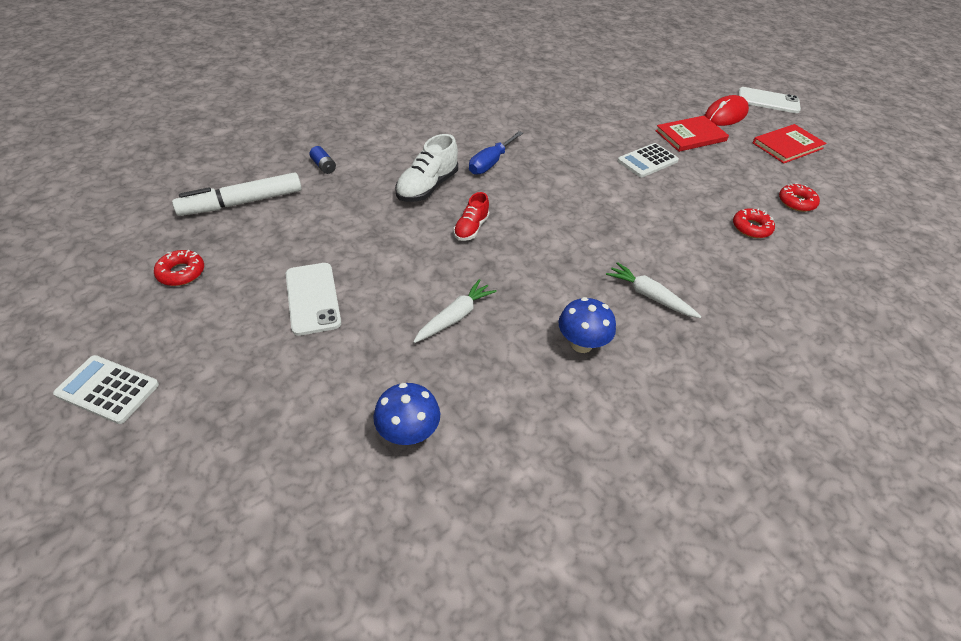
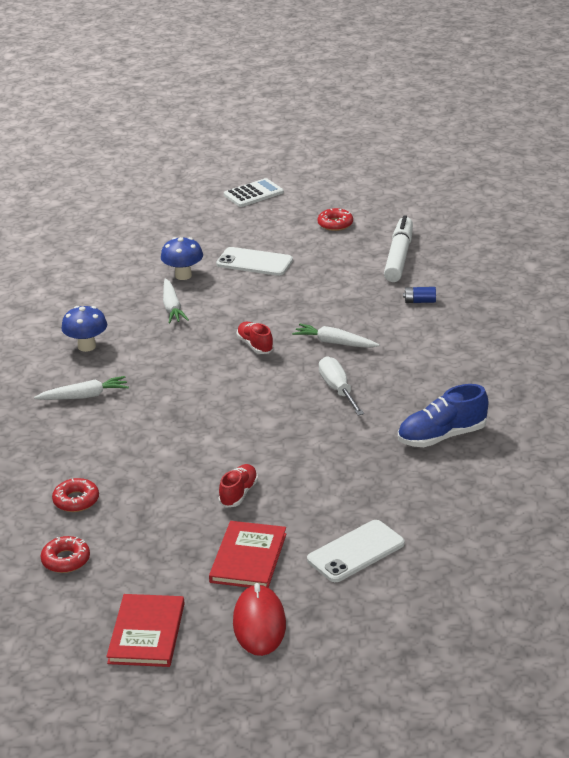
camera: 130 degrees right, 15 degrees down
(408, 433) = (109, 267): blue mushroom -> blue mushroom (183, 275)
(427, 187) = (335, 343): white shoe -> white carrot
(491, 163) = (338, 390): blue screwdriver -> white screwdriver
(499, 108) = (442, 436): none -> blue shoe
(647, 161) = (238, 493): white calculator -> red shoe
(768, 101) = (249, 699): white phone -> white phone (355, 551)

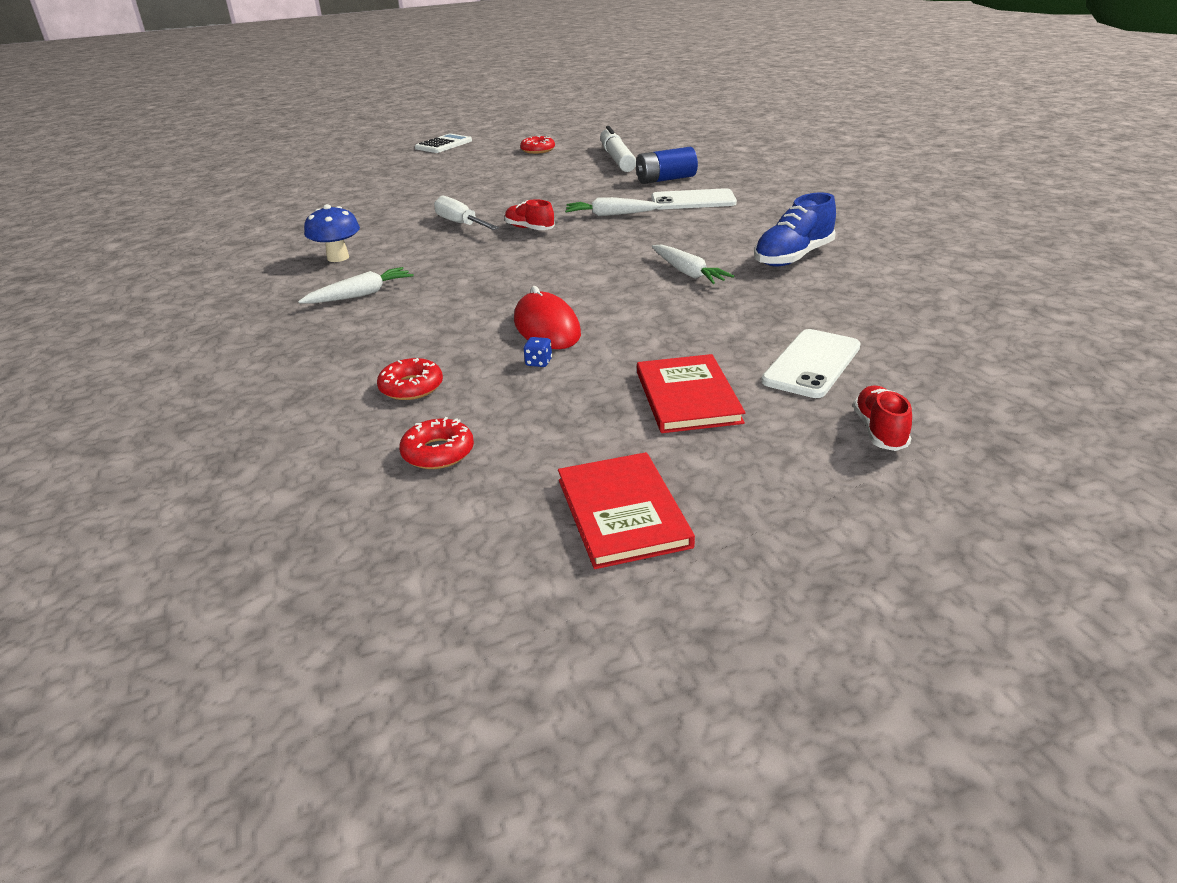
camera: 20 degrees left, 0 degrees up
(171, 500) = (538, 362): none -> blue dice
(172, 307) = (417, 218): white carrot -> white carrot (688, 273)
(183, 275) = (412, 197): blue mushroom -> none
(238, 493) = (618, 341): red shoe -> red shoe (879, 431)
(254, 262) = (480, 180): white phone -> white phone (693, 200)
(259, 624) = (771, 463): red mouse -> red mouse (547, 327)
(338, 390) = (648, 244): white screwdriver -> white screwdriver (461, 224)
(419, 301) = (665, 179): blue battery -> blue battery, size x1.80

